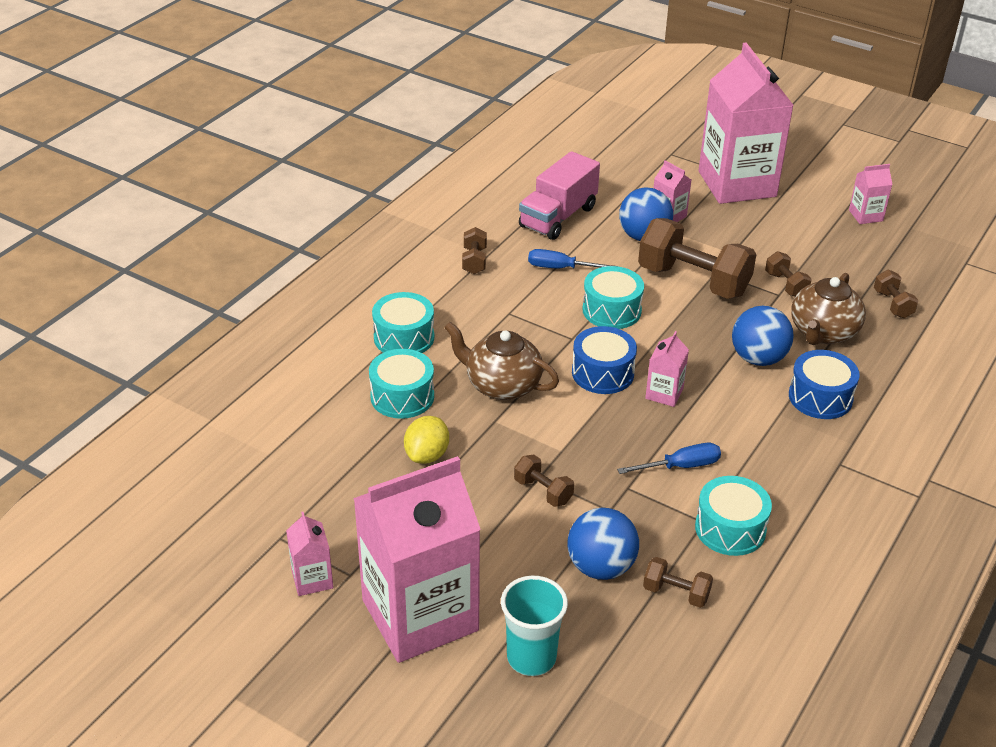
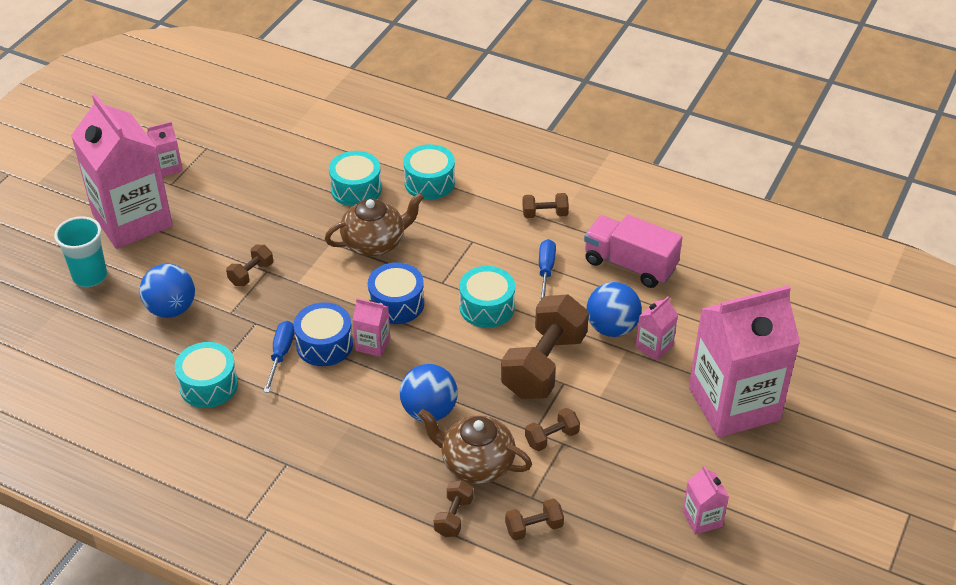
camera: 85 degrees right, 5 degrees up
(427, 455) = (290, 208): yellow lemon -> none
(502, 385) = (374, 243): brown teapot -> brown teapot turned 45 degrees clockwise
(676, 593) = (143, 352): brown dumbbell -> brown dumbbell (453, 517)
(680, 466) = (281, 355): blue screwdriver -> blue screwdriver turned 150 degrees counterclockwise
(820, 397) = (376, 455): blue drum -> blue drum (324, 345)

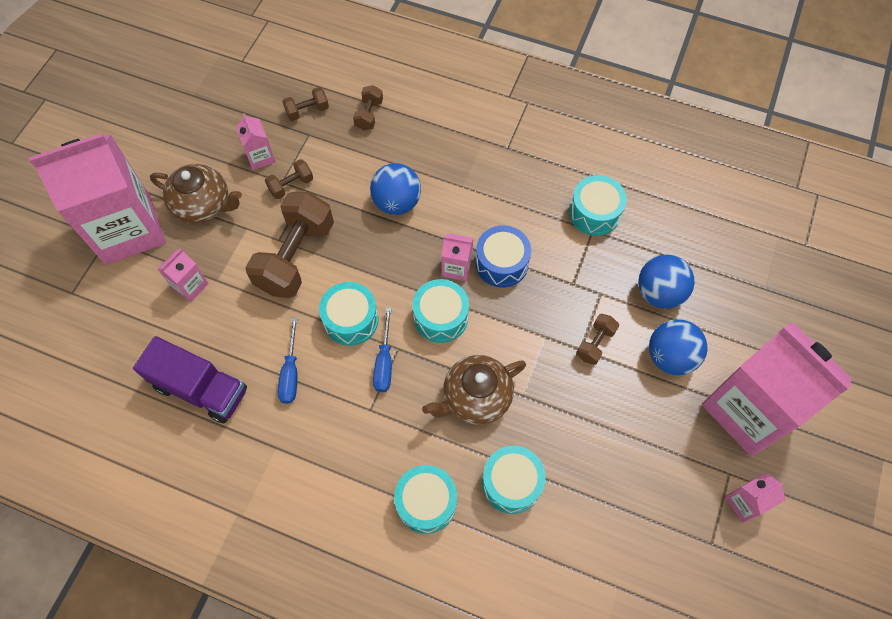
camera: 175 degrees right, 20 degrees up
(90, 276) = (756, 327): turquoise cup -> none
(281, 355) = (539, 249): blue screwdriver -> blue screwdriver (384, 362)
(396, 304) = (441, 317): blue drum -> turquoise drum
(476, 464) = (353, 158): brown teapot -> brown teapot (203, 205)
(545, 214) = (289, 459): brown dumbbell -> none
(612, 328) = (228, 304): blue ball -> blue ball (670, 357)
(630, 265) = (201, 389): pink truck -> purple truck
(702, 519) = (177, 127): pink carton -> pink carton (260, 157)

